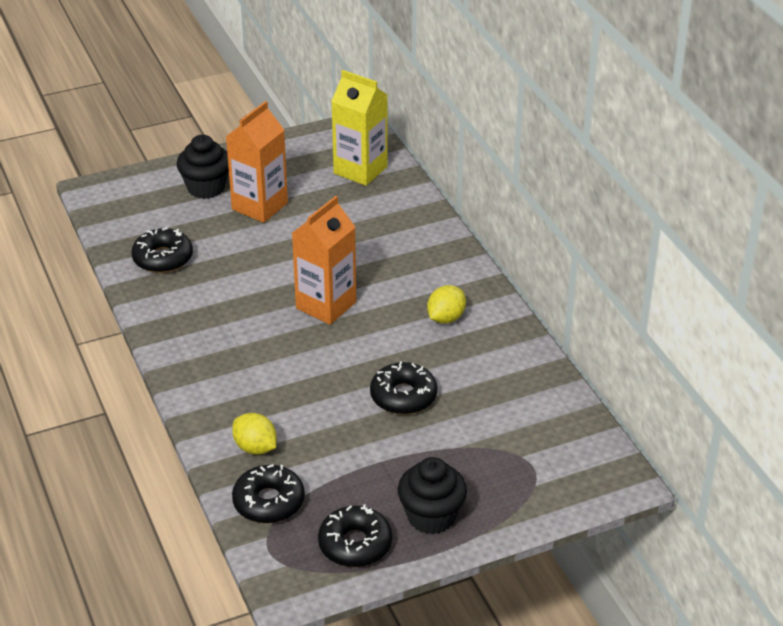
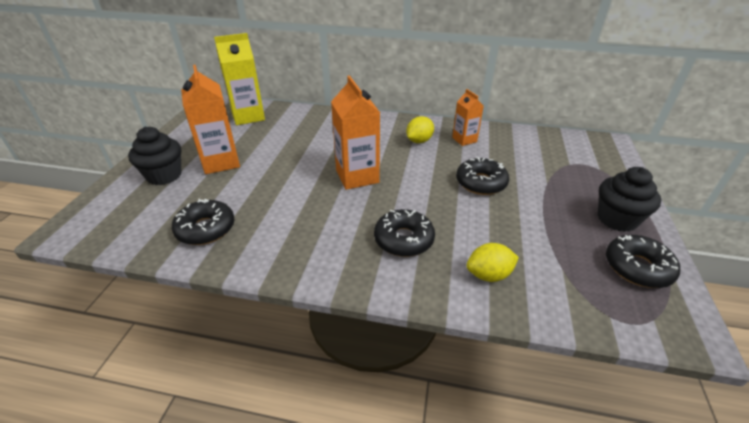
camera: 55 degrees left, 0 degrees up
(268, 502) = (564, 296): black donut -> black donut (403, 239)
(446, 318) = (419, 141): yellow lemon -> yellow lemon turned 60 degrees clockwise
(488, 352) = (464, 140): none -> orange carton

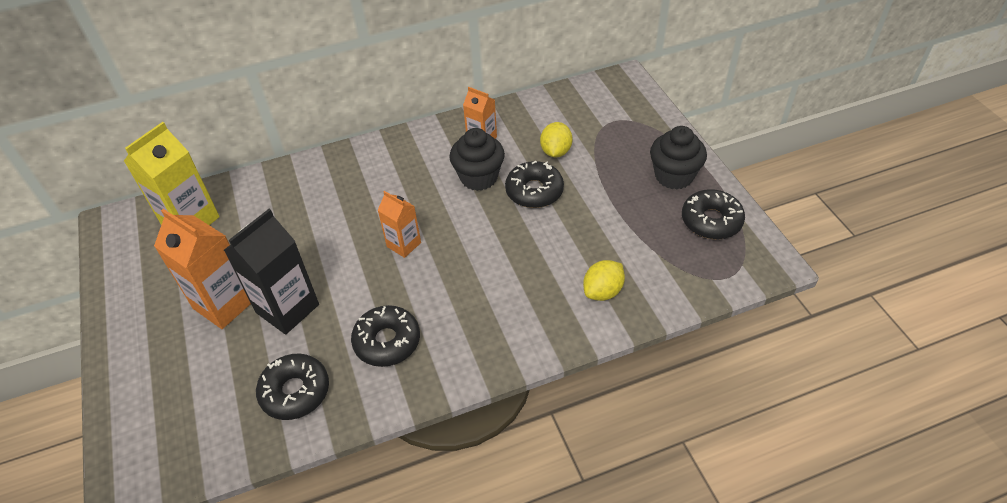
camera: 30 degrees left, 10 degrees up
(164, 175) = (170, 357): black cupcake -> black cupcake (479, 177)
(251, 180) = (287, 308): none -> black carton
(357, 176) = (404, 244): orange carton -> orange carton, size x0.58
(403, 239) = (506, 295): black donut -> black donut (387, 341)
(419, 141) = (434, 164): yellow lemon -> yellow lemon (555, 151)

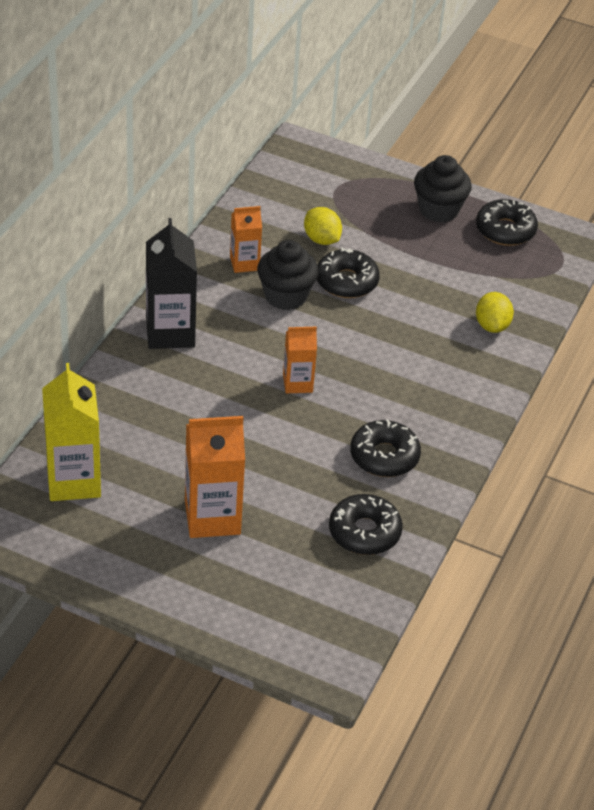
camera: 50 degrees left, 5 degrees down
(287, 308) = (272, 486): black carton -> black carton (170, 332)

